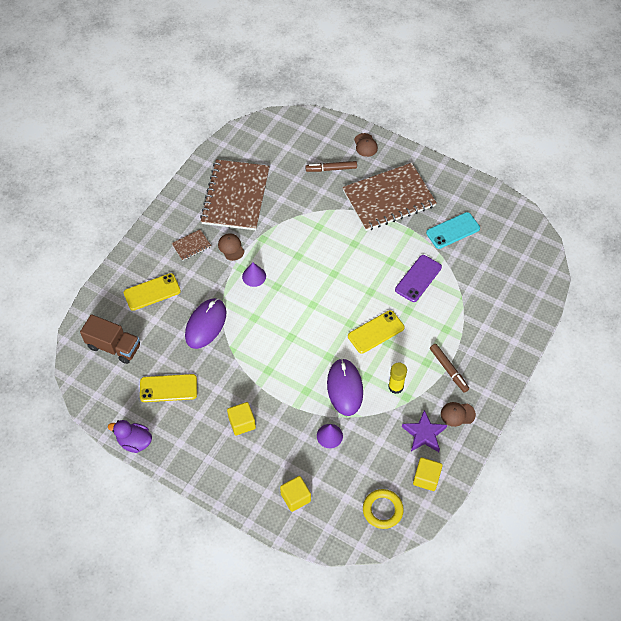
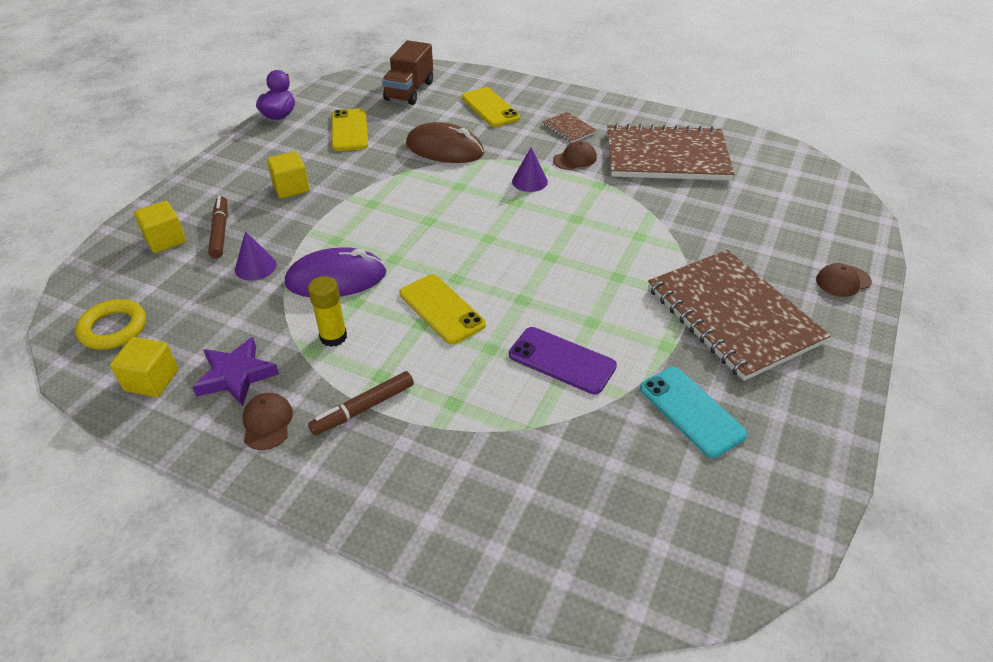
camera: 85 degrees right, 15 degrees down
(206, 324) = (444, 149): purple mouse -> brown mouse
(331, 169) = (765, 243): brown marker -> brown marker (220, 232)

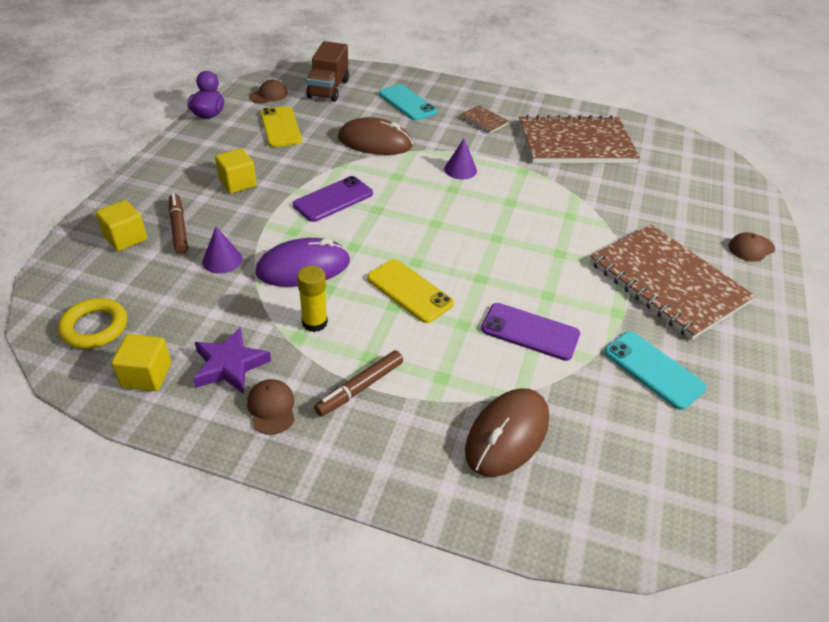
camera: 10 degrees left, 0 degrees up
(385, 208) = (333, 199): none -> purple phone
(490, 108) = (407, 103): yellow phone -> turquoise phone
(508, 470) = (507, 434): none -> brown mouse
(575, 159) = (496, 148): brown cap -> brown cap (268, 95)

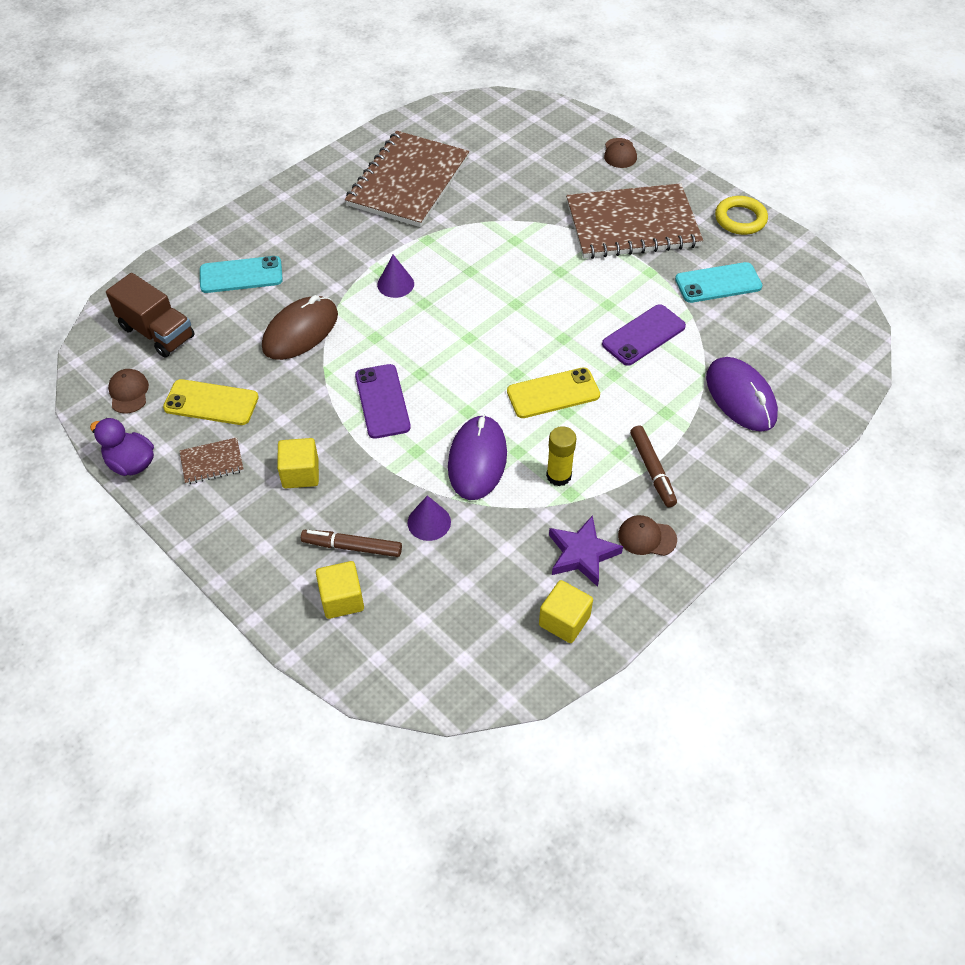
camera: 60 degrees left, 10 degrees up
(95, 327) = (475, 652): yellow ring -> yellow ring (740, 219)
(483, 120) = (321, 229): brown notebook -> brown notebook (212, 462)
(507, 434) = (740, 397): brown mouse -> purple mouse

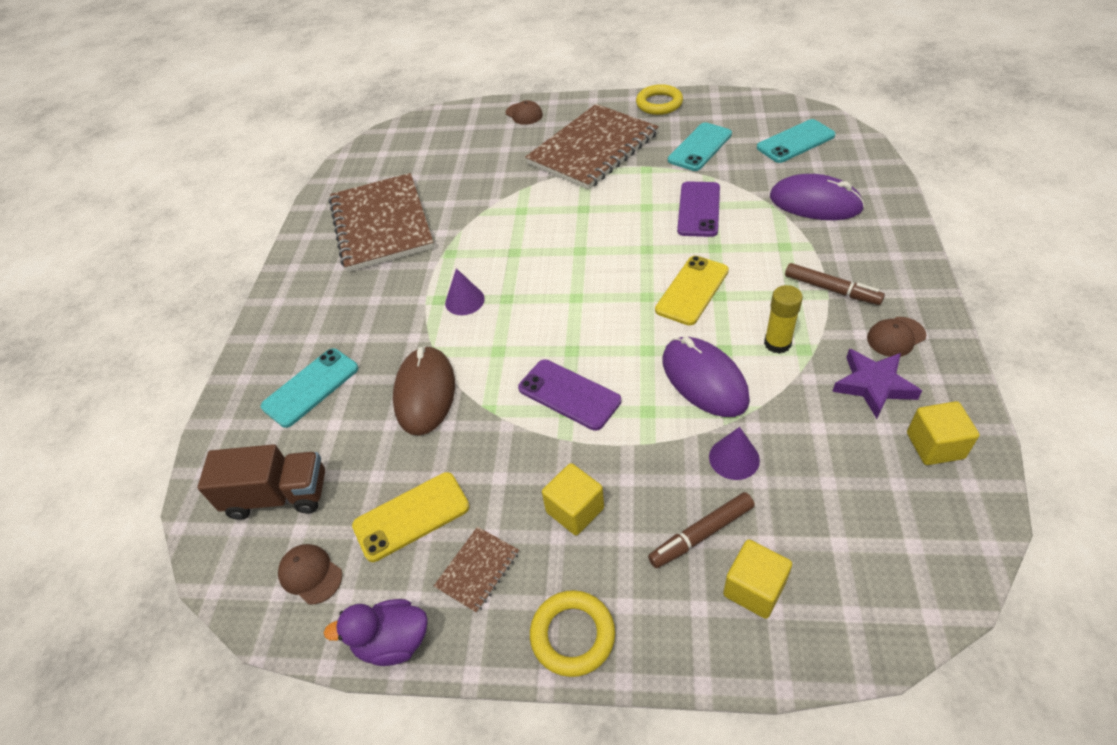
camera: 35 degrees left, 5 degrees down
(219, 538) = (572, 635): none -> yellow ring
(803, 335) = (795, 142): none -> turquoise phone

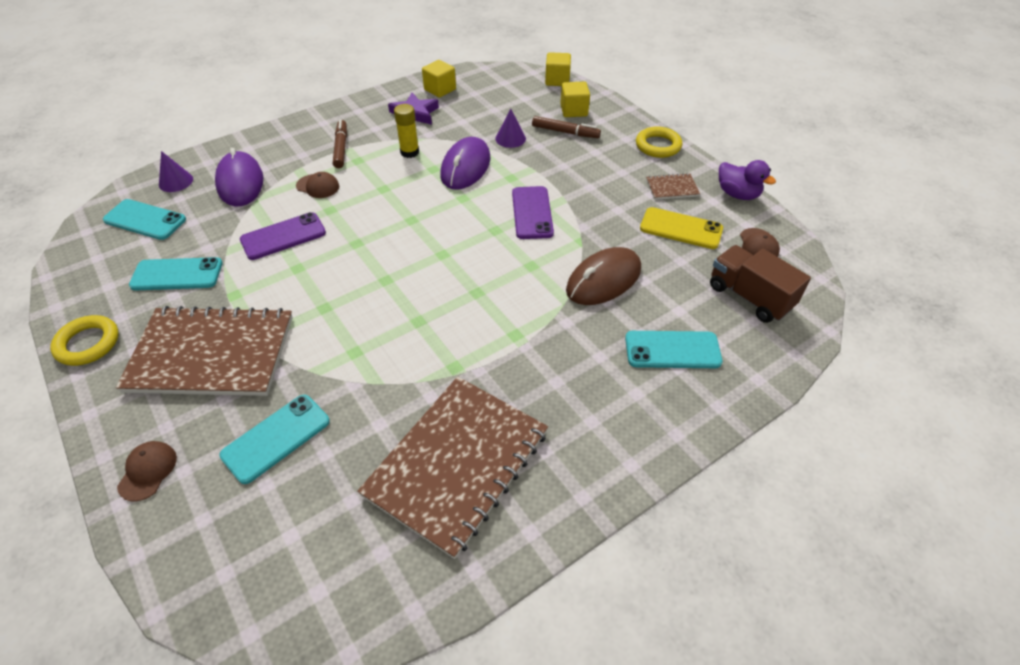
camera: 135 degrees left, 0 degrees up
(464, 301) = (501, 316): purple cone -> purple cone (176, 181)
(491, 160) = (276, 438): none -> turquoise phone
(575, 510) = (601, 173): yellow cube -> yellow cube (557, 80)
(692, 290) = (387, 202): yellow phone -> none
(895, 337) = (368, 117): brown cap -> brown cap (318, 186)

